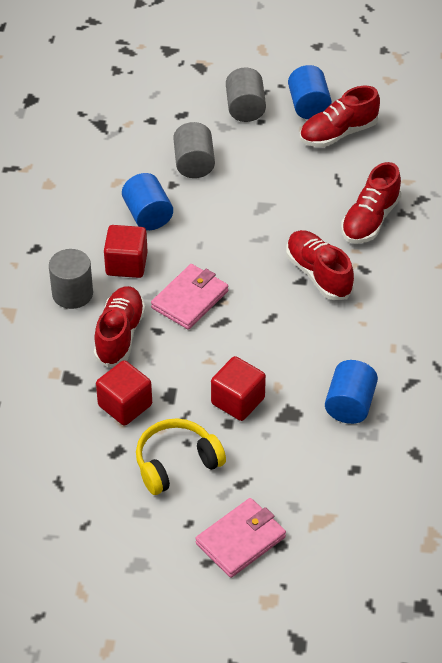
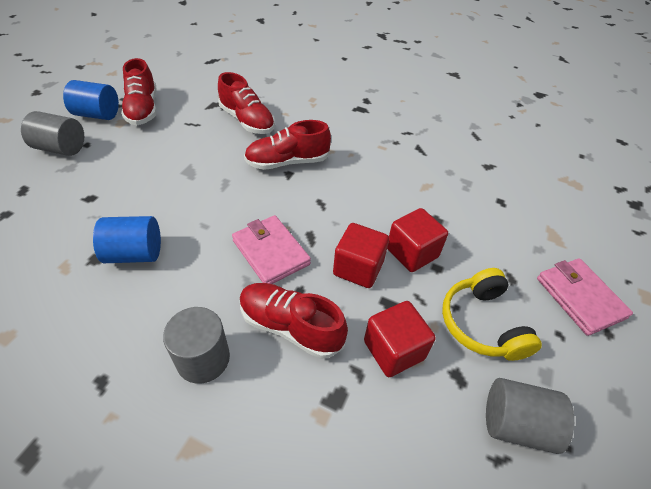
camera: 75 degrees left, 0 degrees up
(126, 264) = (191, 291): red cube -> red cube (358, 268)
(194, 164) = (96, 200): grey cylinder -> grey cylinder (516, 424)
(349, 405) = (433, 185): blue cylinder -> none

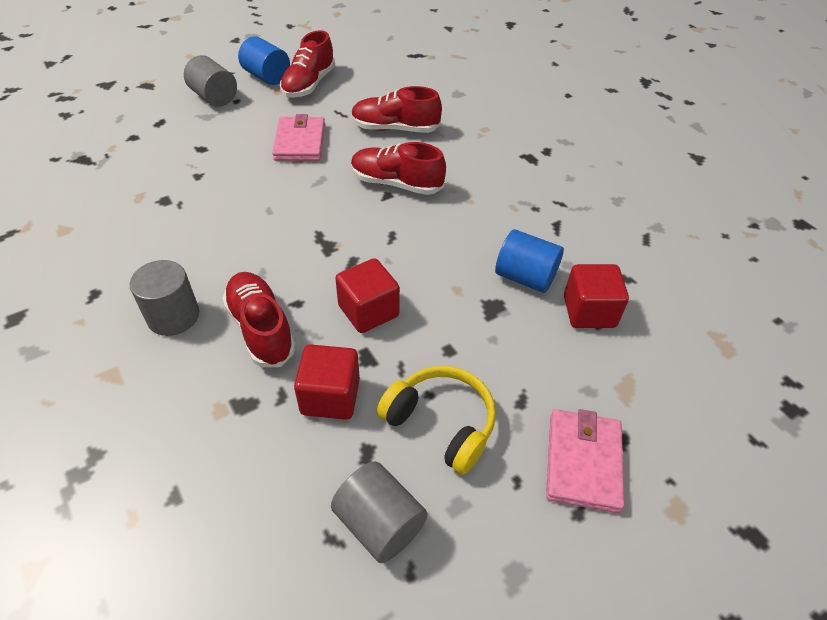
camera: 35 degrees right, 0 degrees up
(135, 254) = (195, 209): blue cylinder -> blue cylinder (525, 277)
(247, 121) = (395, 128): red shoe -> red shoe turned 105 degrees clockwise
(271, 252) = (303, 259): pink wallet -> pink wallet (300, 142)
(412, 253) = (436, 323): red cube -> red cube (589, 311)
(482, 324) = (441, 423): yellow headphones -> yellow headphones turned 105 degrees clockwise

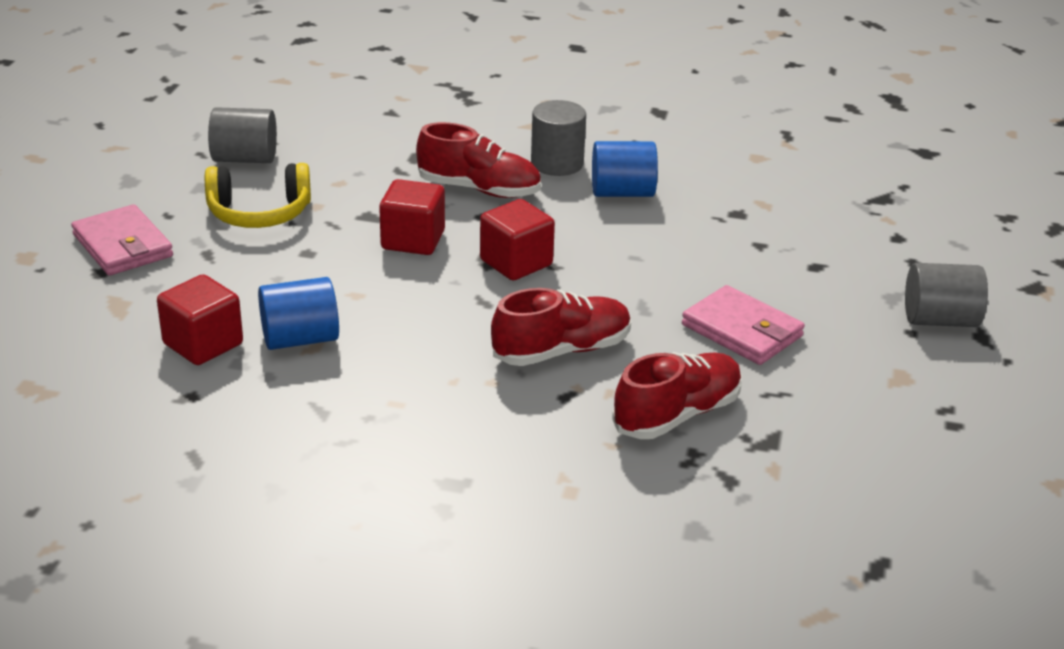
camera: 135 degrees right, 15 degrees down
(267, 77) = (958, 383): blue cylinder -> blue cylinder (622, 192)
(308, 84) = (892, 407): red shoe -> none
(330, 396) = (363, 186): red cube -> red cube (516, 263)

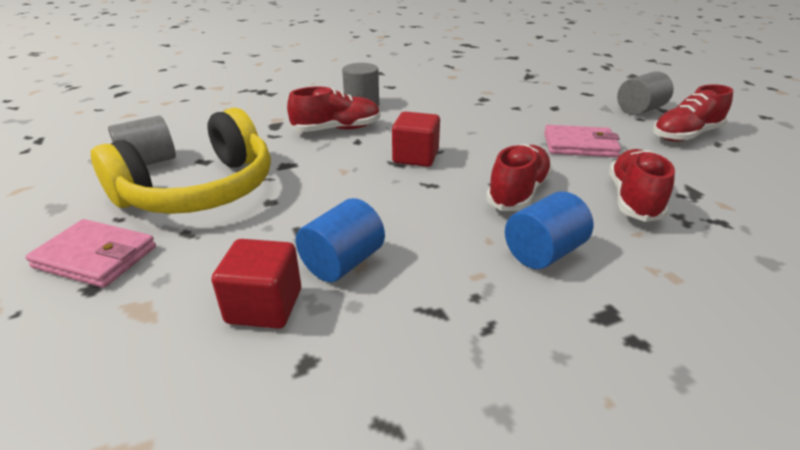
camera: 35 degrees left, 0 degrees up
(259, 213) = (200, 190): yellow headphones -> yellow headphones, size x1.69
(413, 240) = (335, 168): red cube -> none
(622, 192) = (416, 107): blue cylinder -> blue cylinder (543, 252)
(923, 380) = (685, 135): none -> red shoe

